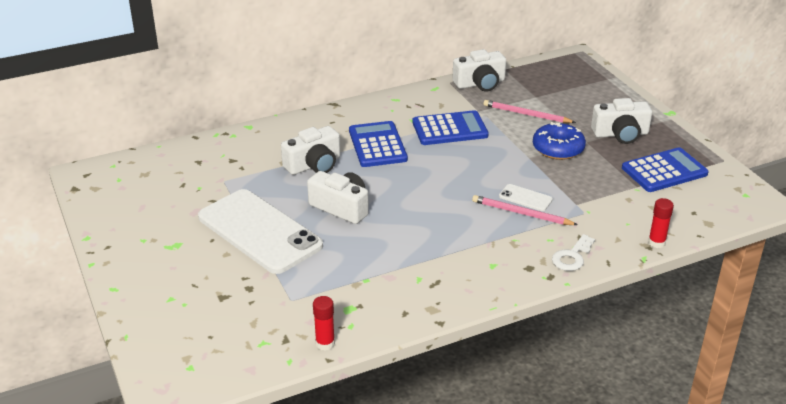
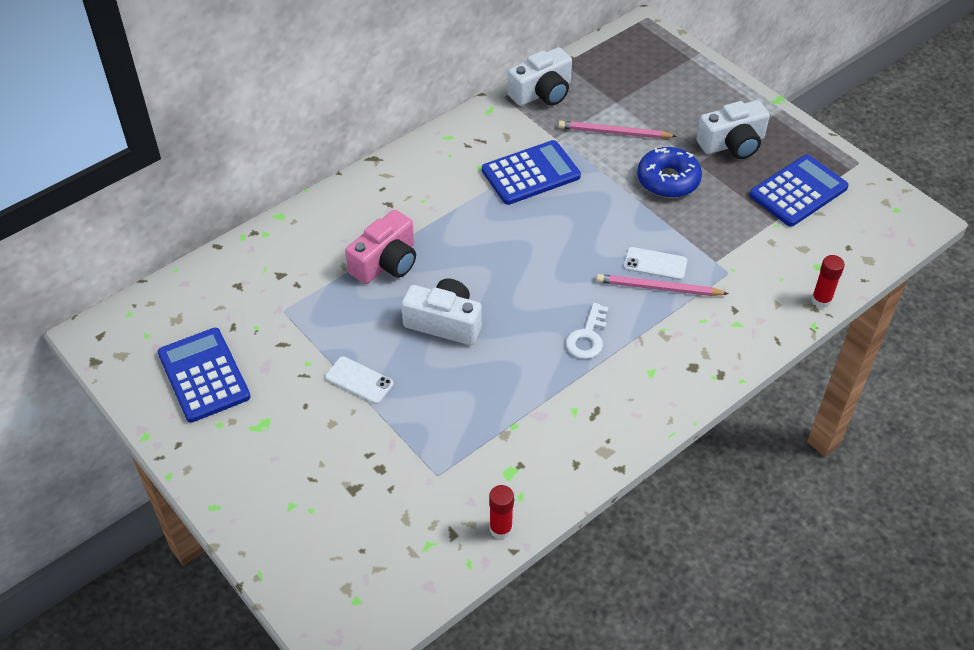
camera: 15 degrees left, 15 degrees up
(259, 231) = (359, 380): white phone -> white phone, size x0.40
(314, 165) = (386, 262): white camera -> pink camera
(377, 145) = (452, 215): blue calculator -> blue calculator (204, 375)
(572, 257) = (735, 341): white key -> white key (587, 337)

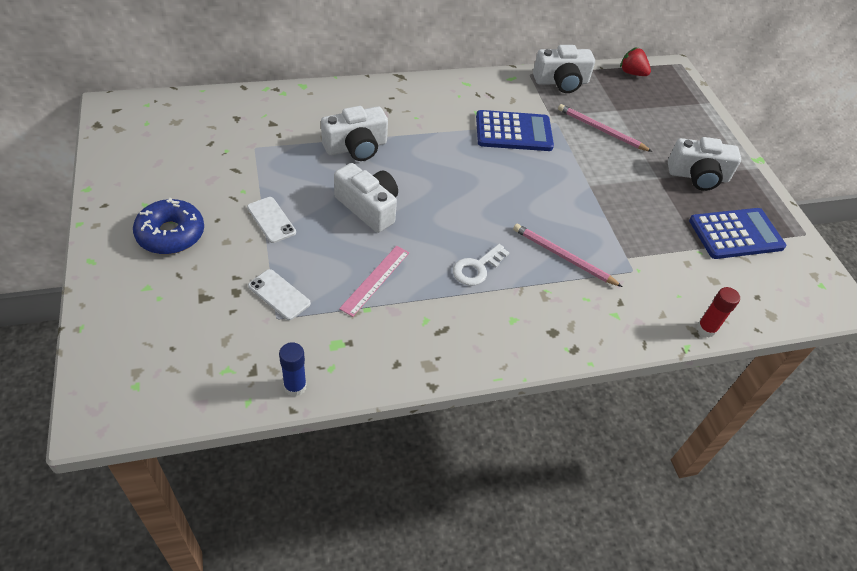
camera: 20 degrees right, 0 degrees up
(204, 375) = (162, 166): blue calculator -> none
(386, 262) = (356, 147): pink camera -> white camera
(501, 529) = (295, 386): red glue stick -> blue glue stick
(502, 393) = (375, 280): none -> pink ruler
(606, 50) = (632, 73): none -> red strawberry
(655, 264) = (572, 237): white phone -> white phone (279, 295)
(668, 180) = (624, 180): blue donut -> blue donut (171, 234)

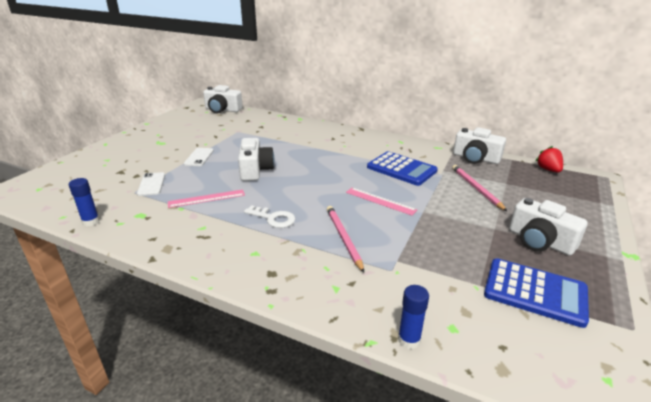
camera: 45 degrees right, 20 degrees down
(171, 234) = (149, 147): blue donut -> none
(356, 147) = (289, 146): white camera -> white camera (222, 110)
(477, 268) = (273, 218): white key -> white key turned 150 degrees counterclockwise
(542, 191) = (380, 201): none -> pink ruler
(706, 329) = (409, 340): red glue stick -> blue glue stick

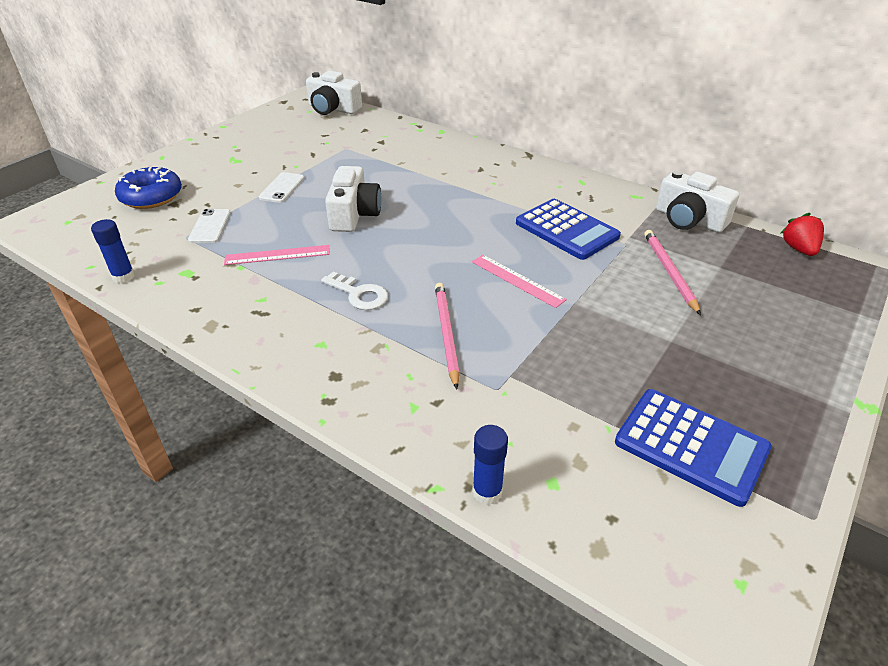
camera: 10 degrees right, 10 degrees up
(102, 169) = (151, 197): none -> blue donut
(540, 241) = (732, 368): white camera -> none

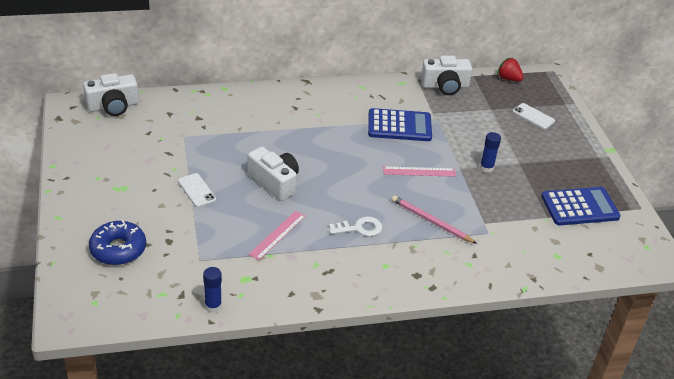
camera: 50 degrees left, 0 degrees up
(210, 226) = (202, 243): white phone -> white phone (533, 116)
(487, 492) = (542, 276): blue glue stick -> blue glue stick (486, 168)
(669, 272) = (475, 125): pink pencil -> none

